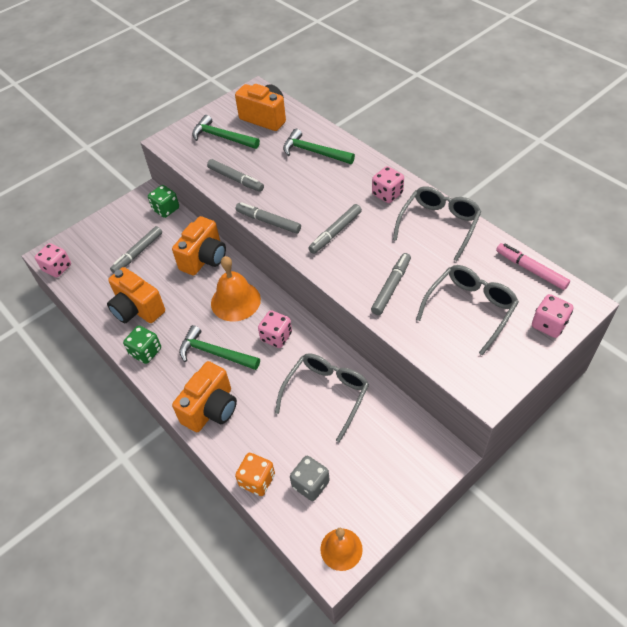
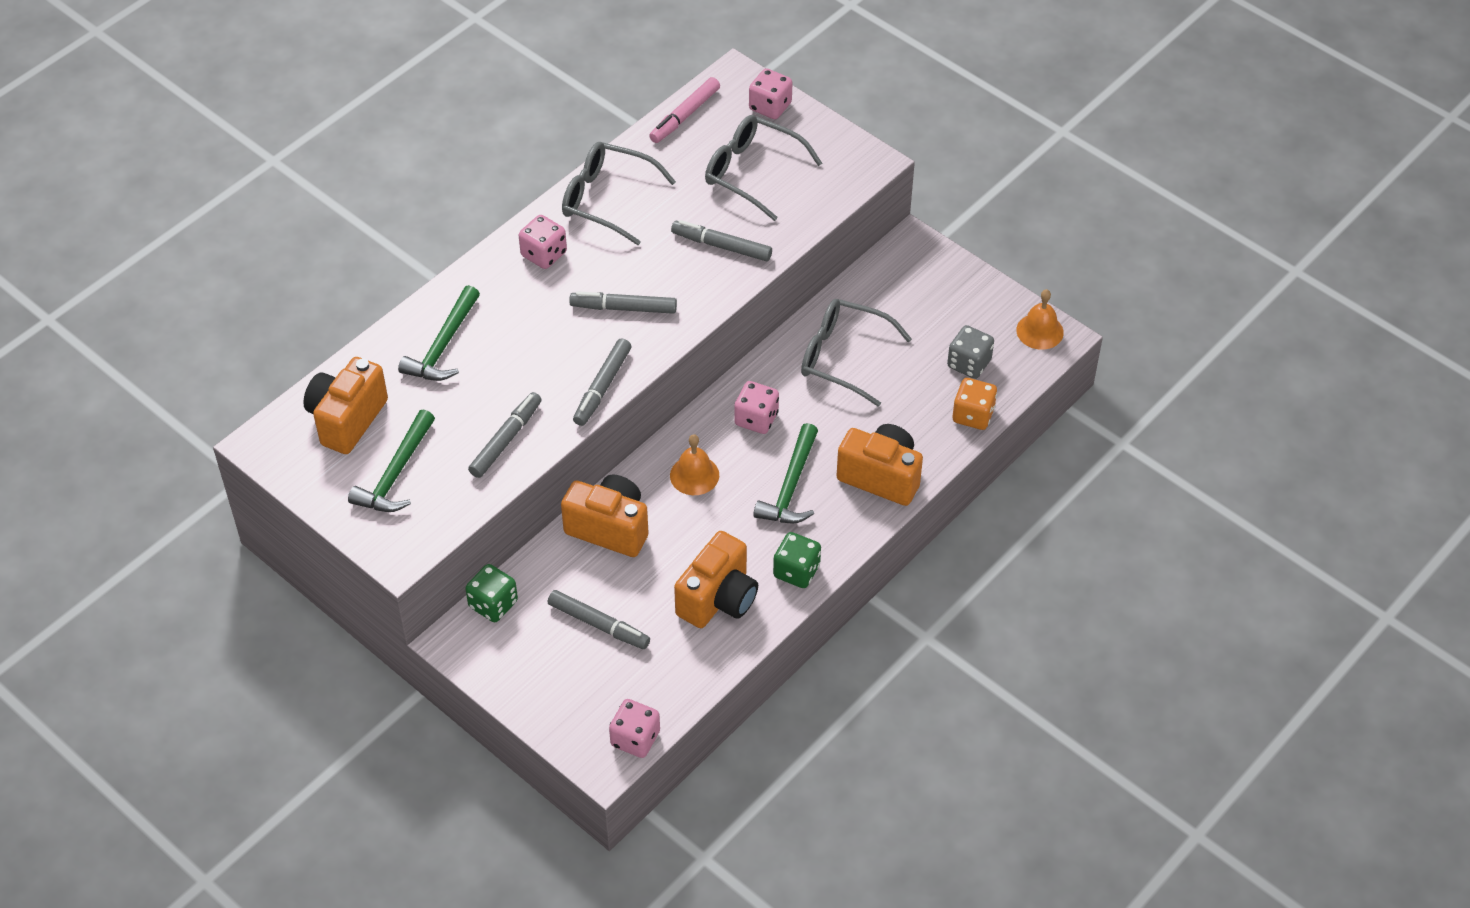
camera: 100 degrees left, 0 degrees up
(235, 301) = (694, 475): orange bell -> orange bell, size x0.65
(335, 232) = (623, 308): grey marker -> grey marker turned 150 degrees clockwise

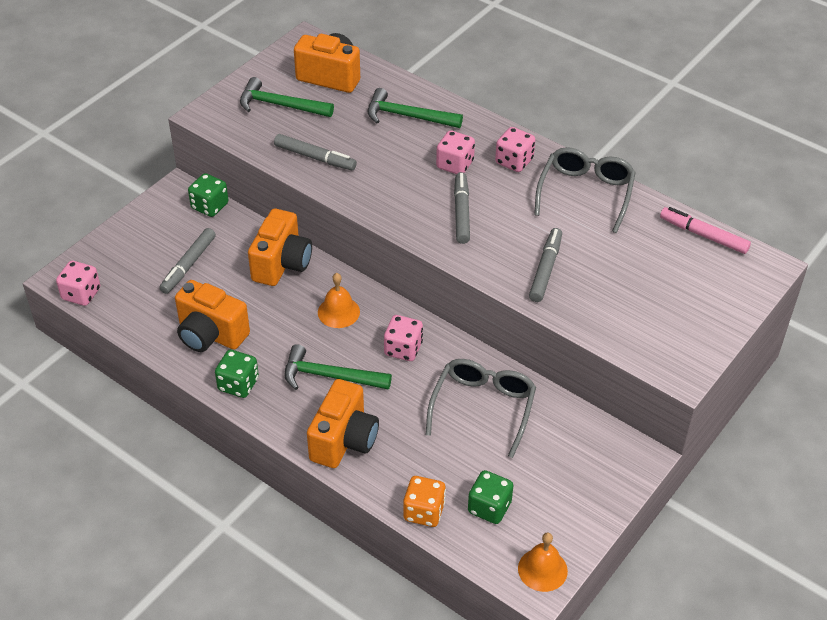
camera: 85 degrees right, 5 degrees down
(602, 387) = (373, 206): grey marker -> none
(752, 172) = (643, 285): grey glasses -> none
(770, 106) = (735, 293): pink dice -> pink dice (455, 165)
(969, 364) = (489, 507): grey dice -> green dice

